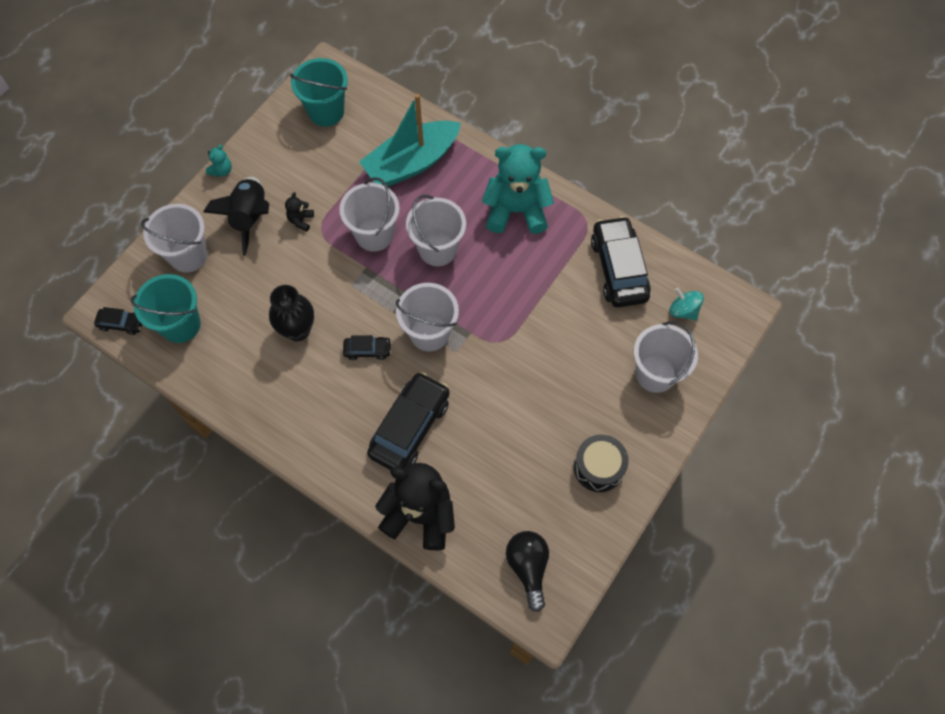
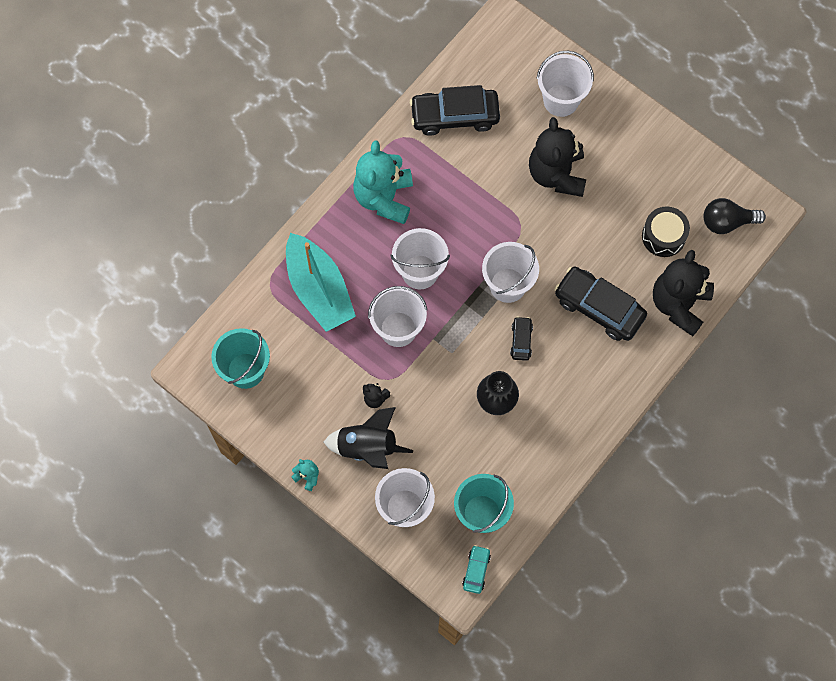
camera: 85 degrees left, 5 degrees up
(121, 324) = (476, 570): black car -> turquoise car
(565, 374) = (556, 174): none -> black teddy bear
(598, 467) = (643, 157): black drum -> black drum (663, 236)
(683, 310) = (501, 69): turquoise spinning top -> none

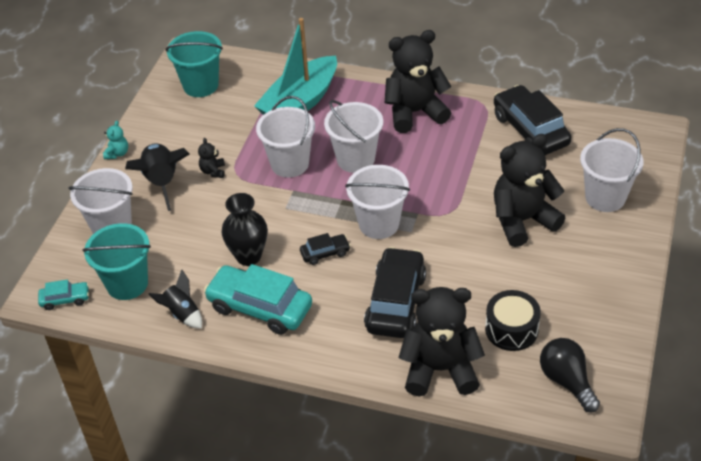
camera: 70 degrees right, 25 degrees down
(384, 197) = (415, 112): turquoise teddy bear -> black teddy bear
(536, 478) = (182, 313): none -> black rocket
(557, 414) = (260, 307): none -> turquoise car

